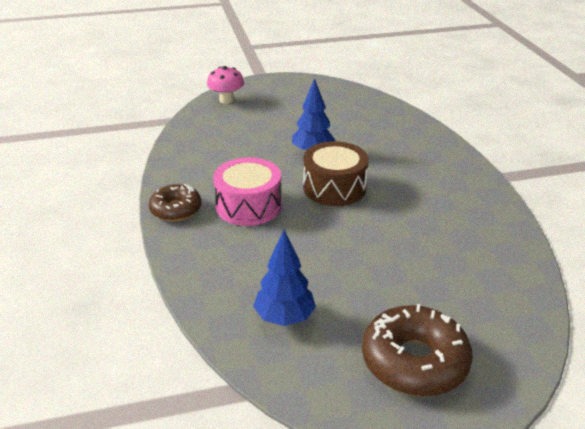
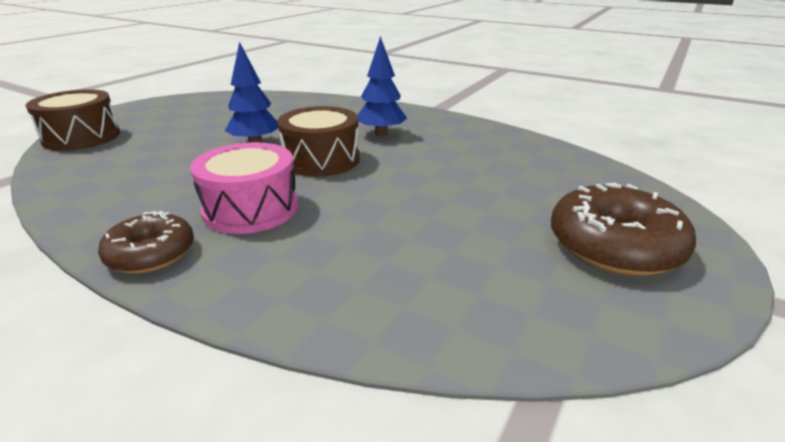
camera: 45 degrees left, 5 degrees down
(226, 100) = (82, 137): pink mushroom -> brown drum
(284, 318) = (459, 283): blue tree -> blue tree (381, 134)

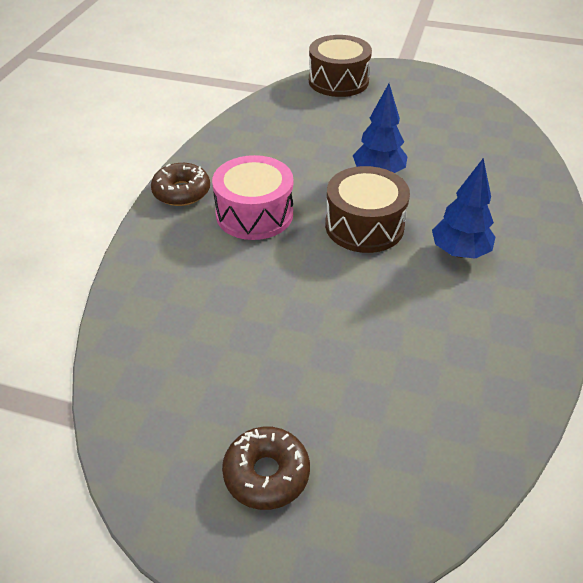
camera: 75 degrees right, 15 degrees up
(614, 246) = (266, 474): brown donut -> brown donut, size x0.64

